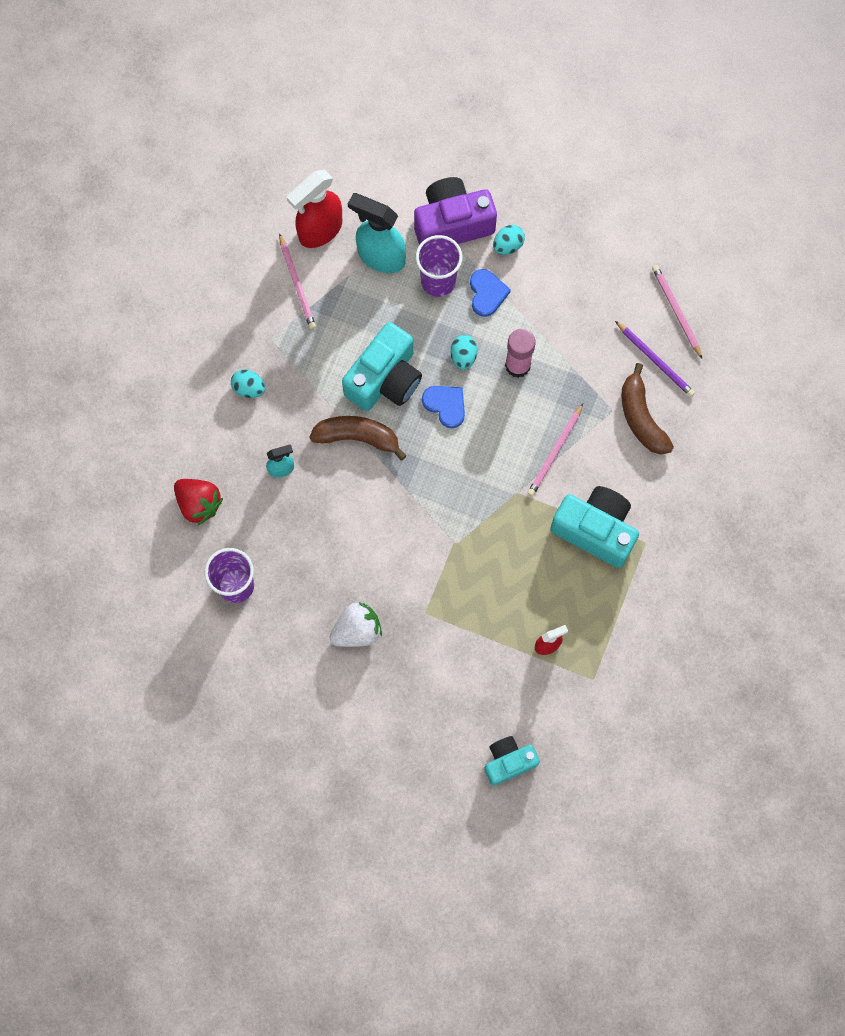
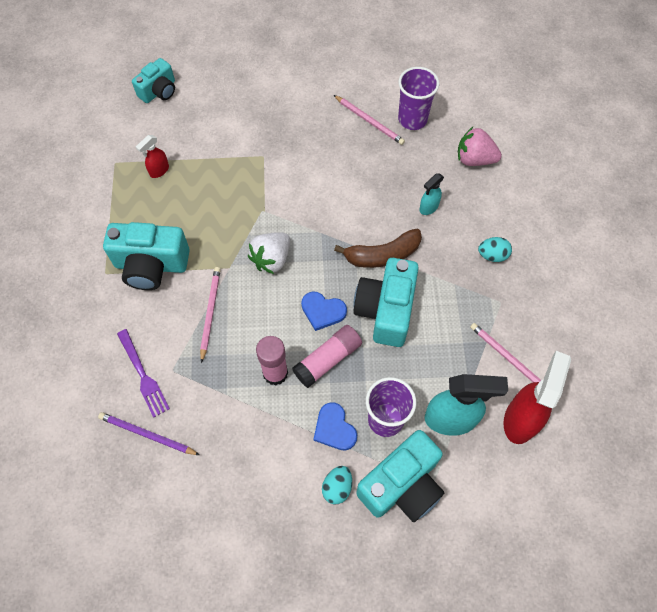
camera: 155 degrees right, 10 degrees down
(199, 504) = (474, 159): red strawberry -> pink strawberry
(357, 630) = (308, 126): white strawberry -> white strawberry (271, 259)
(452, 224) = (402, 485): purple camera -> turquoise camera
(463, 356) = (328, 360): turquoise egg -> pink glue stick
(641, 417) = (143, 375): brown banana -> purple fork
(676, 311) = (142, 495): pink pencil -> pink pencil (369, 121)

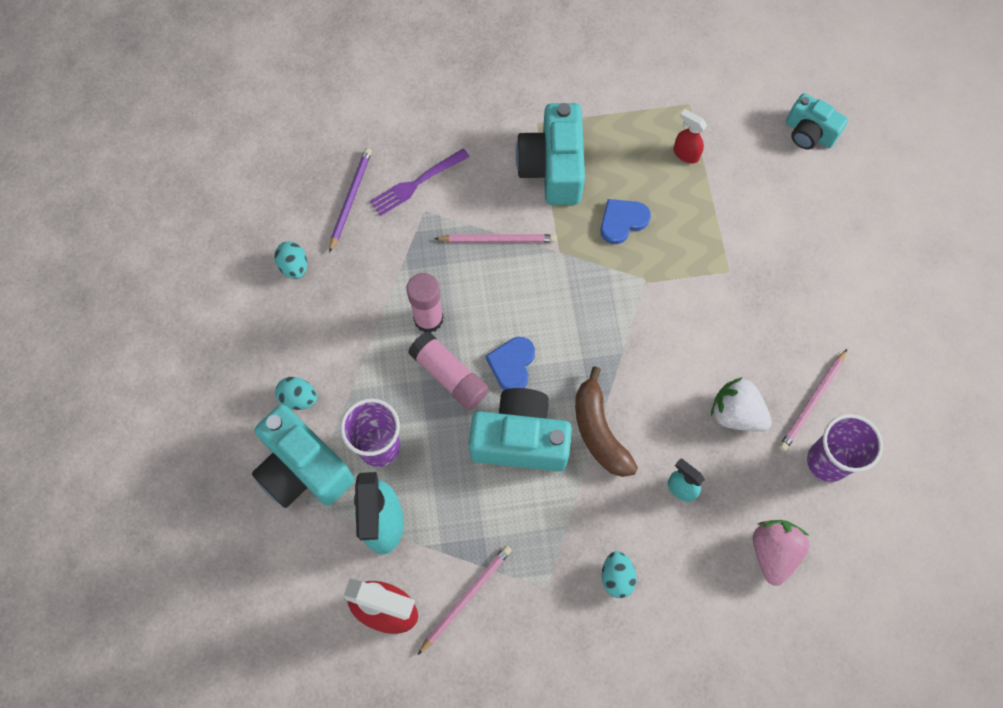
camera: 85 degrees right, 5 degrees up
(207, 489) = (294, 266): none -> turquoise egg
(271, 259) = (577, 298): white strawberry -> white strawberry (736, 413)
(334, 428) = (366, 390): blue heart -> blue heart (622, 221)

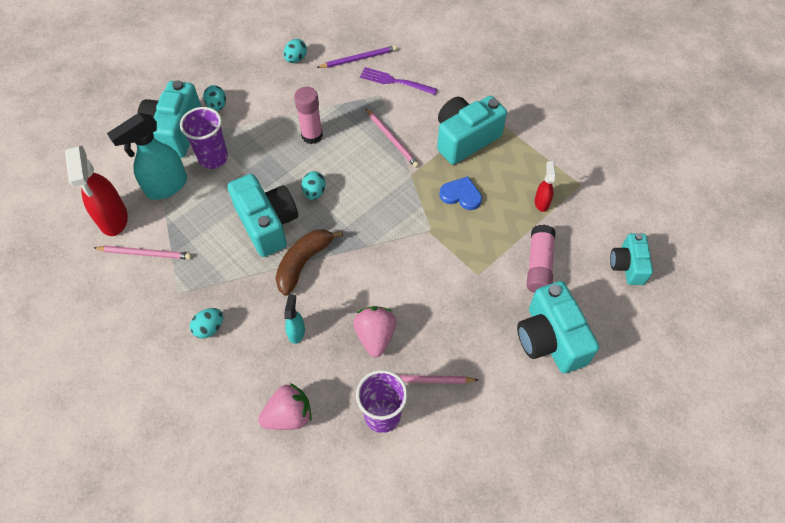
camera: 55 degrees right, 10 degrees down
(449, 376) = (283, 166): pink glue stick -> pink glue stick (539, 265)
(512, 364) = (314, 192): blue heart -> turquoise egg
(736, 413) = (375, 336): white strawberry -> pink strawberry
(842, 256) = (550, 339): none -> turquoise camera

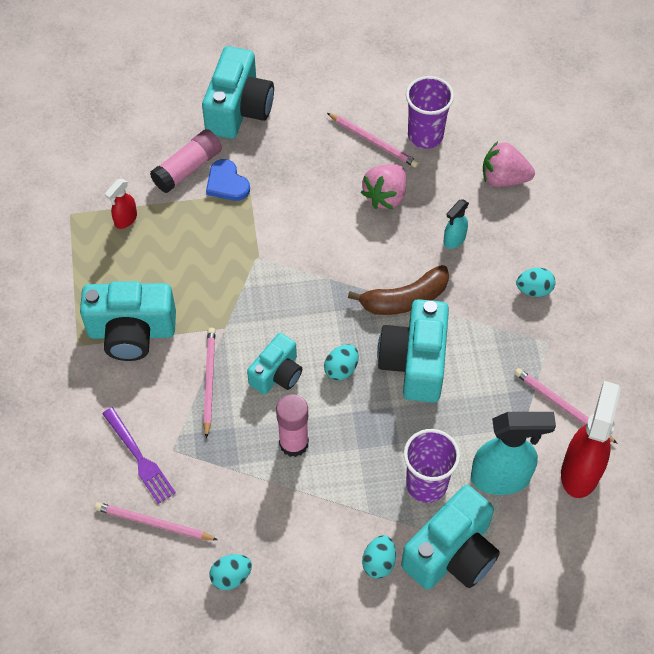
camera: 145 degrees left, 0 degrees up
(359, 59) = (153, 523): purple pencil -> pink pencil
(461, 195) = (194, 274): blue heart -> blue heart (227, 183)
(627, 266) = (112, 123): turquoise camera -> turquoise camera (277, 374)

